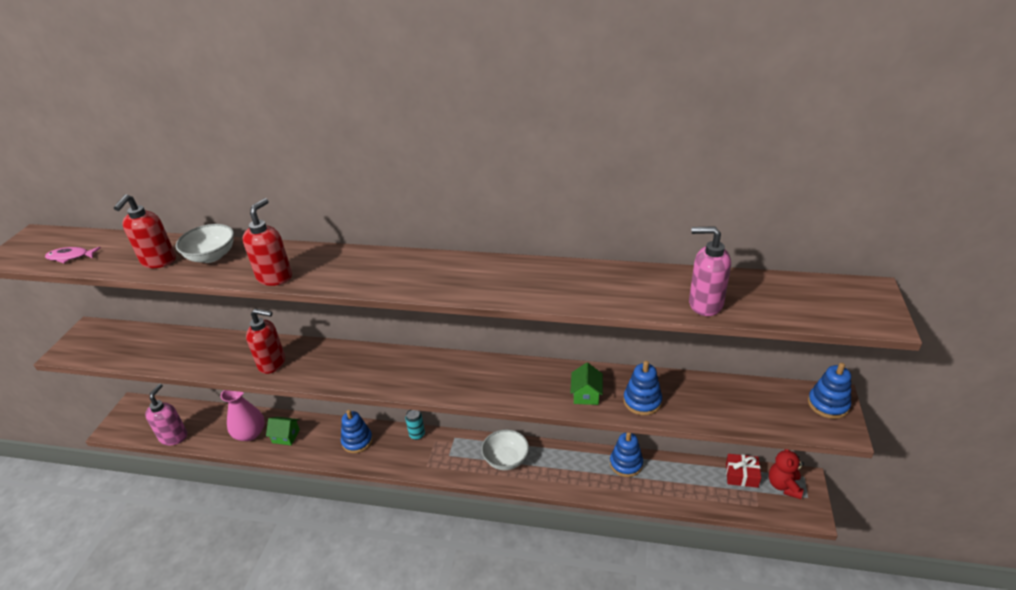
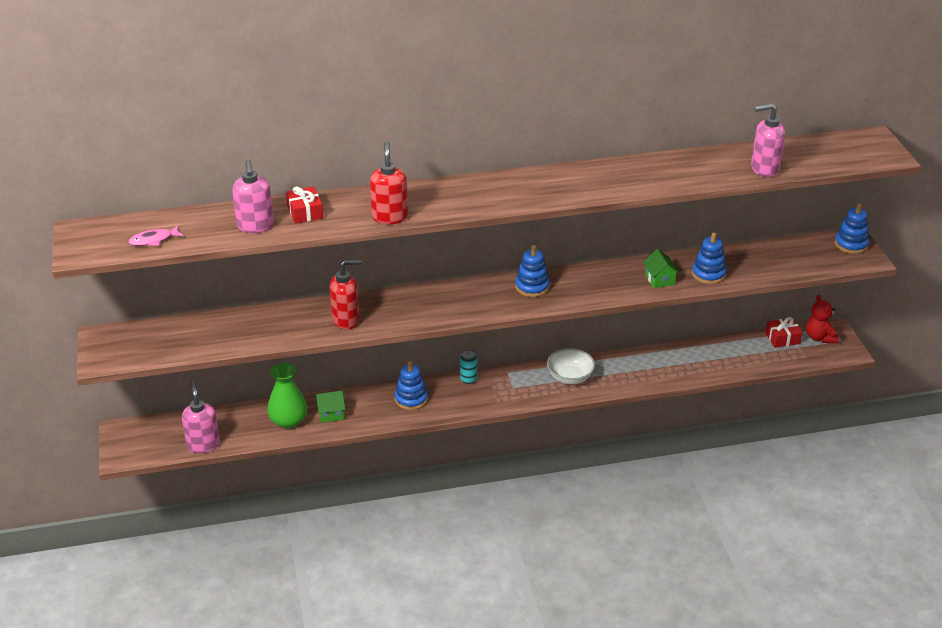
camera: 25 degrees left, 0 degrees up
(158, 261) = (255, 226): red soap dispenser -> pink soap dispenser
(211, 256) = (305, 212): white bowl -> red gift
(250, 433) = (288, 421): pink vase -> green vase
(626, 464) = (681, 354): blue stacking toy -> blue stacking toy (532, 287)

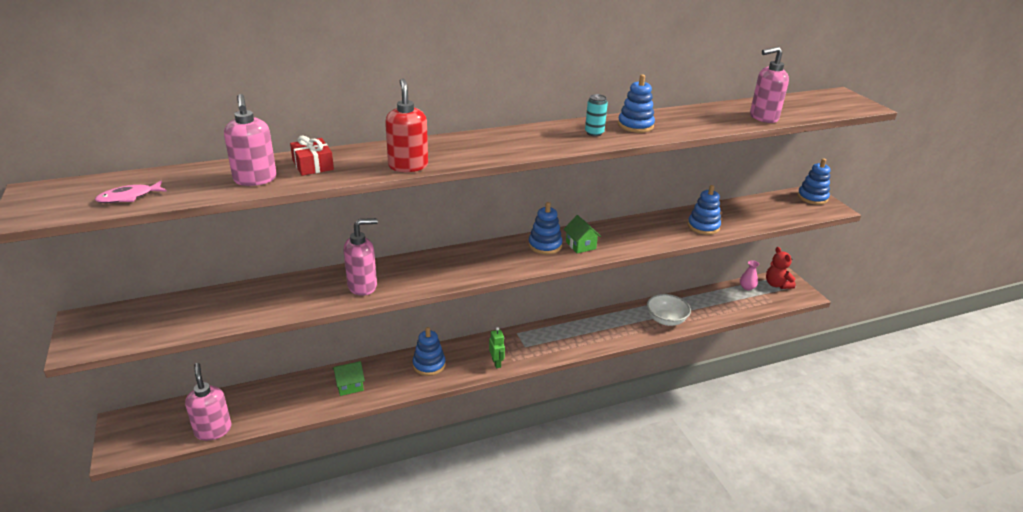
camera: 10 degrees left, 5 degrees down
(288, 421) = (305, 396): green vase -> none
(346, 320) = (363, 286): red soap dispenser -> pink soap dispenser
(468, 379) = (481, 342): turquoise can -> turquoise can (594, 133)
(480, 402) = (496, 363): none -> green robot
(570, 377) = (575, 333): white bowl -> white bowl (666, 320)
(623, 175) = (635, 125): none -> blue stacking toy
(659, 279) = (661, 233): green house -> green house (580, 245)
(782, 338) = (747, 287): red gift -> pink vase

